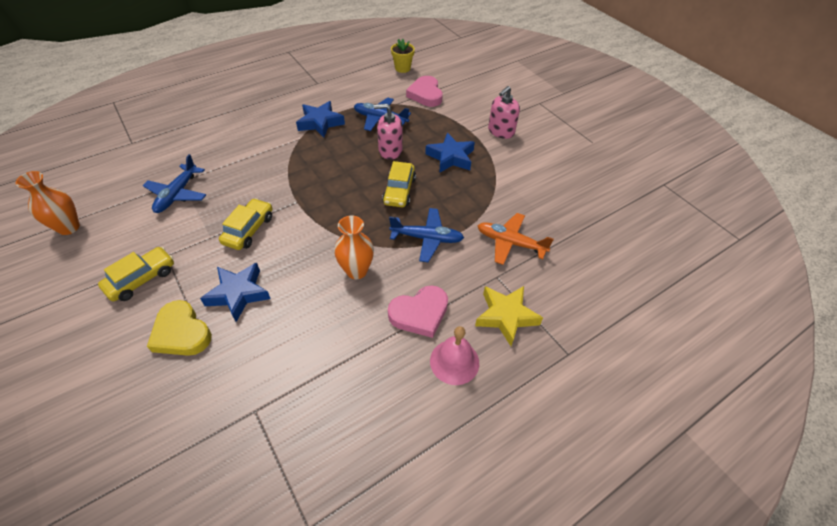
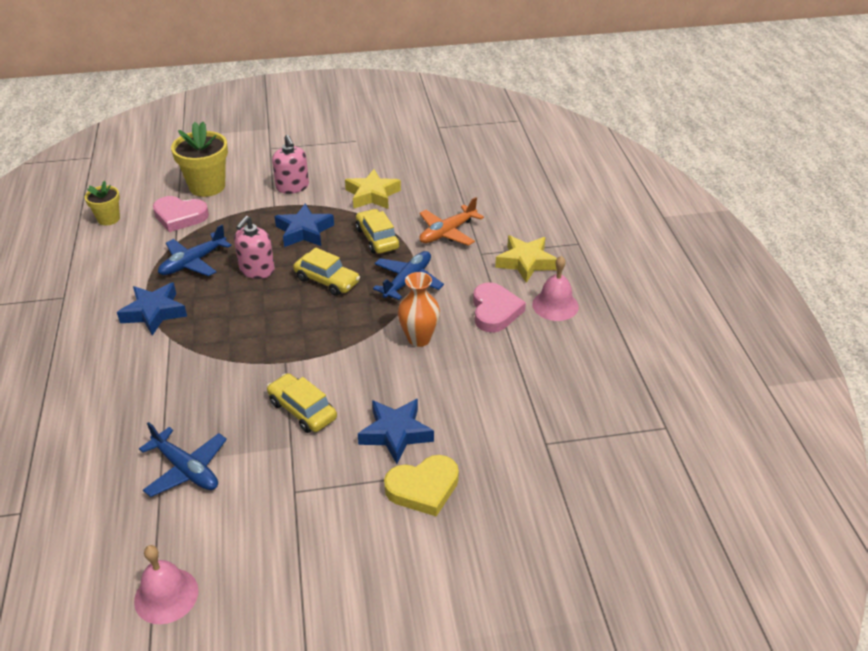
camera: 65 degrees left, 10 degrees down
(69, 227) = (166, 595): orange vase -> pink bell
(141, 279) = (320, 518): yellow car -> yellow car (377, 238)
(468, 93) = (207, 186): none -> yellow flower pot
(526, 178) = (372, 195): none -> yellow star

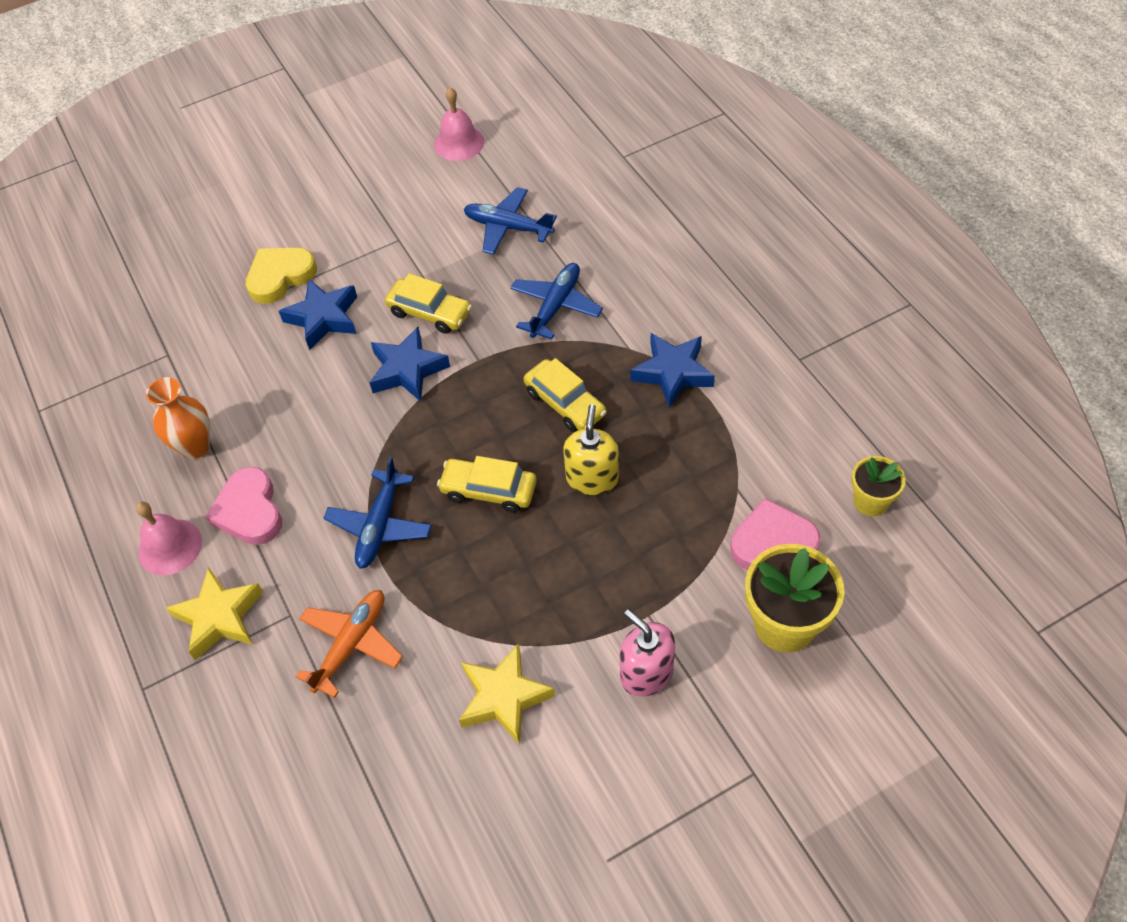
camera: 165 degrees right, 15 degrees up
(193, 263) = (685, 462): blue plane -> blue plane (555, 306)
(257, 270) = (592, 478): pink soap dispenser -> yellow soap dispenser
(304, 231) = (569, 573): blue star -> blue star (407, 370)
(377, 238) = (454, 595): yellow car -> yellow car (565, 403)
(419, 338) = (335, 438): orange vase -> orange vase (195, 447)

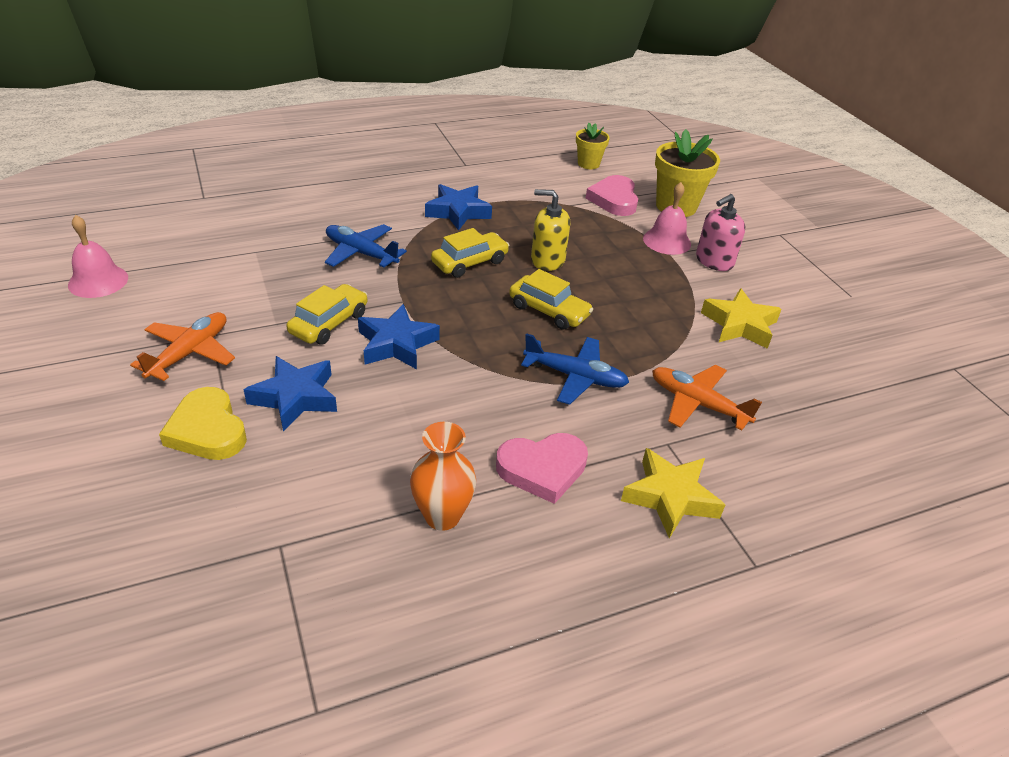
camera: 90 degrees left, 15 degrees down
(170, 547) = (579, 541): pink bell -> pink bell (667, 241)
(371, 234) = (190, 353): none -> orange plane
(489, 490) = (549, 311): yellow car -> yellow car turned 75 degrees counterclockwise
(507, 227) = (246, 266): blue plane -> none

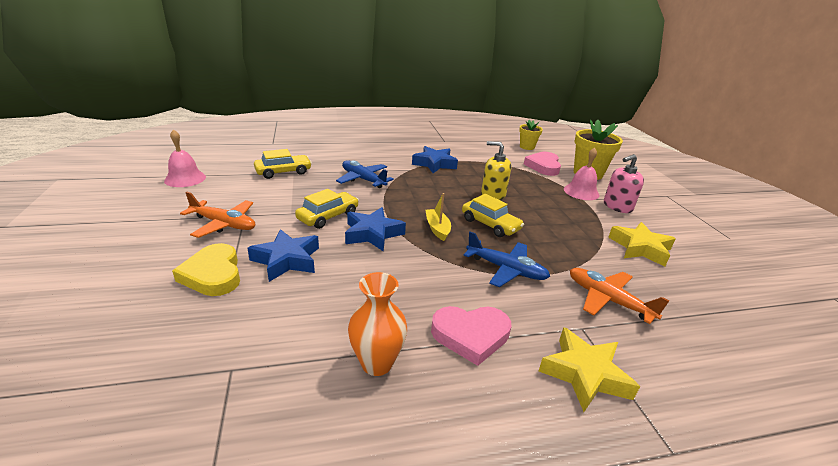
camera: 10 degrees right, 10 degrees down
(190, 353) = (224, 224): orange plane -> orange plane turned 75 degrees clockwise
(470, 262) = (437, 191): yellow car -> yellow car (283, 172)
(480, 326) = (437, 229): none -> yellow boat

